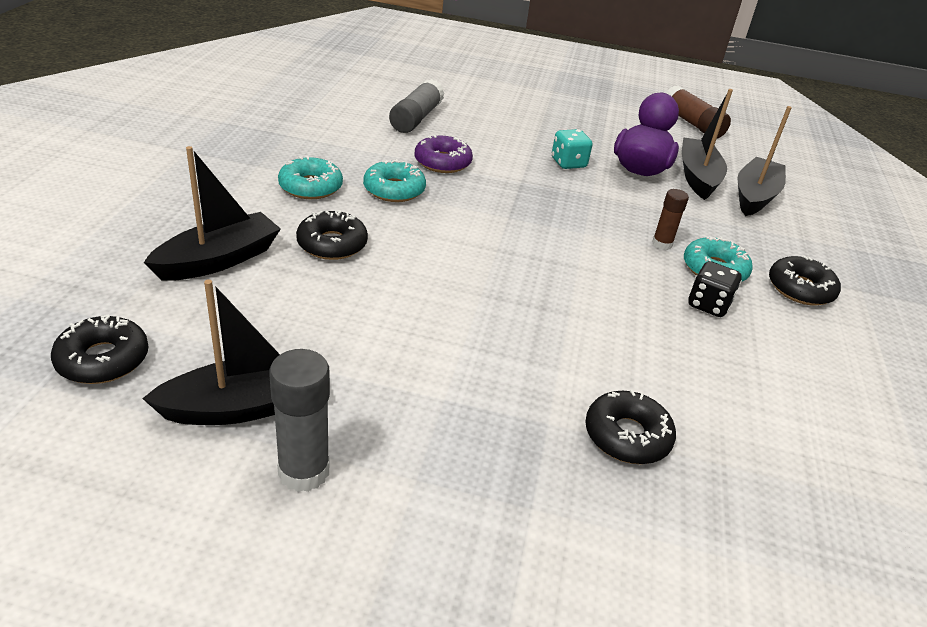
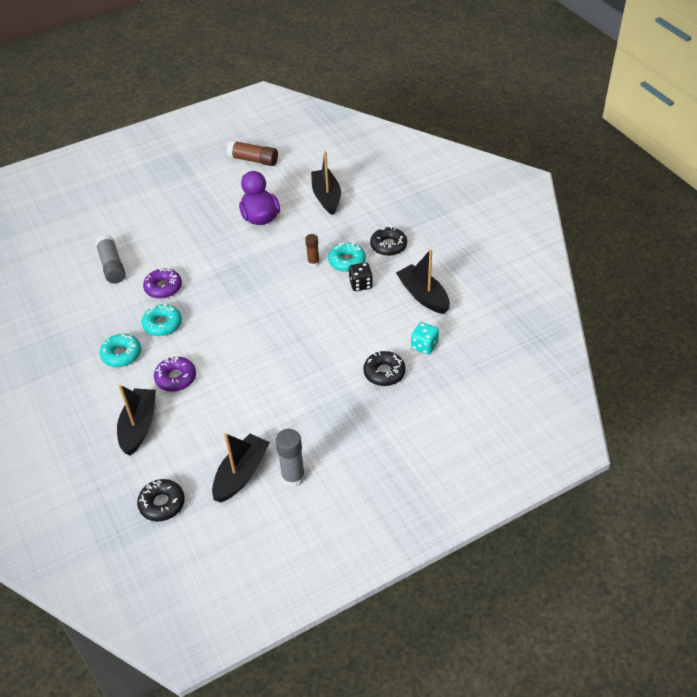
camera: 35 degrees left, 10 degrees up
(332, 244) = (176, 378): black donut -> purple donut
(568, 163) = (223, 240): turquoise dice -> turquoise dice (424, 346)
(697, 177) = (291, 203): black boat -> black boat (423, 296)

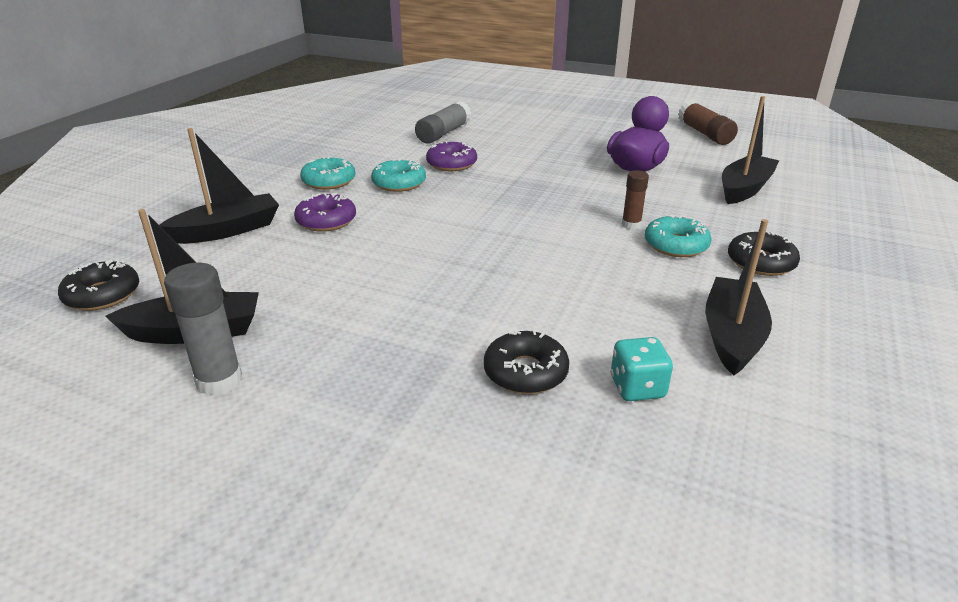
camera: 50 degrees right, 15 degrees down
(361, 284) = (656, 273): black dice -> none

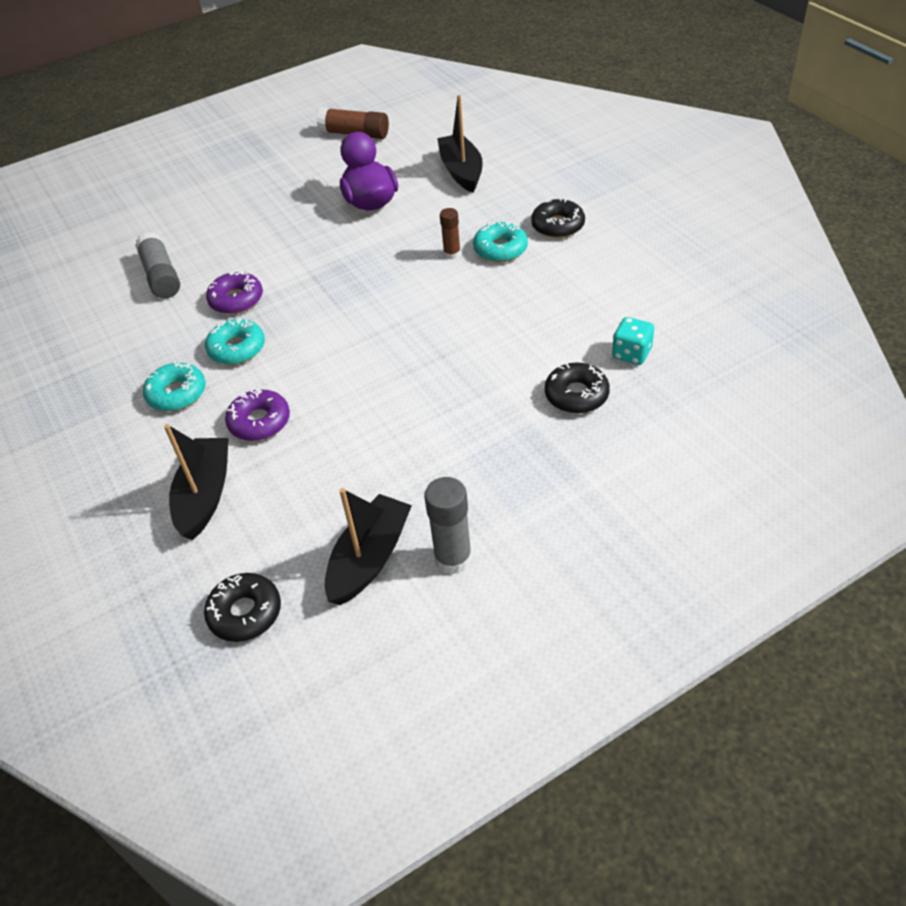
camera: 50 degrees left, 15 degrees up
(732, 336) = (619, 286): black boat -> none

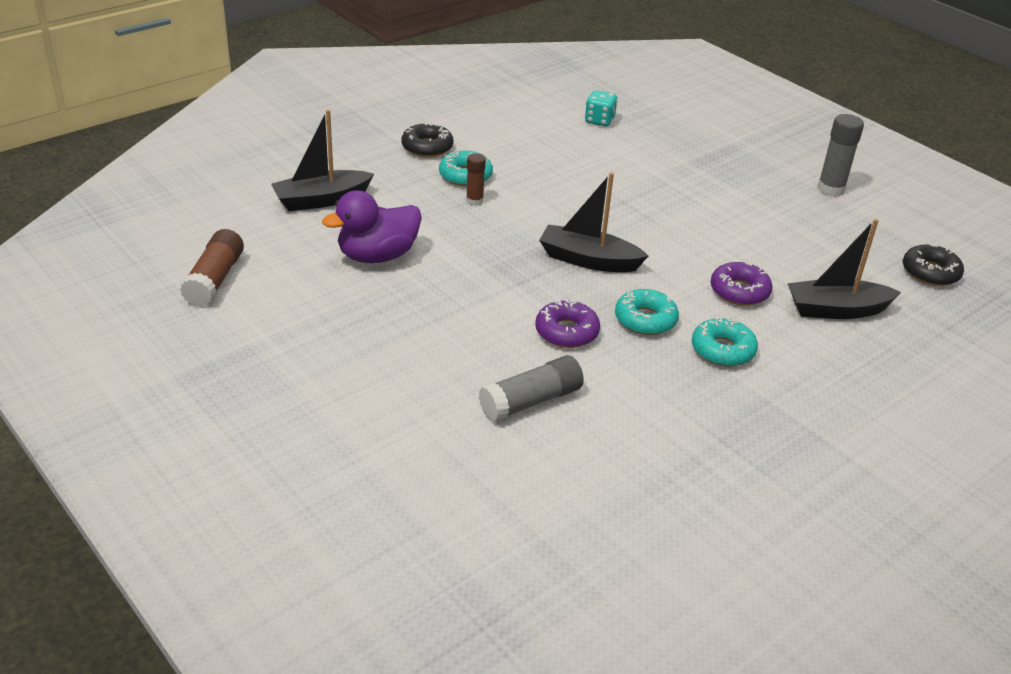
camera: 105 degrees left, 10 degrees down
(369, 559) = (851, 222): black boat -> black boat (588, 260)
(576, 395) = (652, 143): black donut -> none

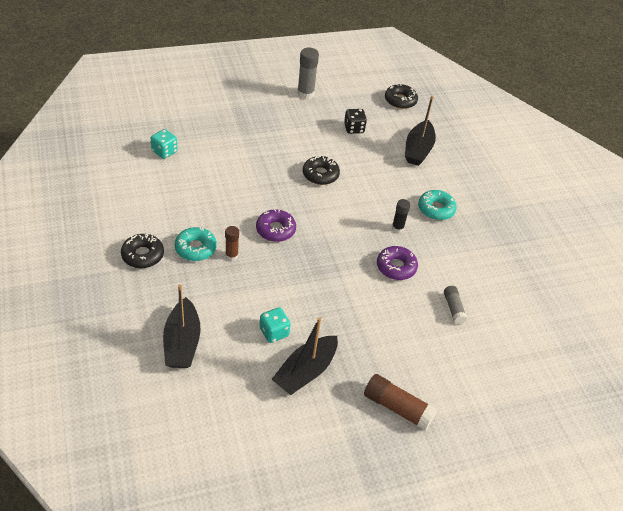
camera: 70 degrees left, 10 degrees up
(215, 279) = (259, 440): brown glue stick -> brown glue stick (397, 408)
(377, 256) = (274, 332): purple duck -> turquoise dice
(531, 401) = (453, 308): grey glue stick -> grey glue stick, size x0.62
(588, 260) = (328, 227): black boat -> black boat (305, 371)
(645, 320) = (397, 228): turquoise donut -> black glue stick
(682, 234) = (320, 174): none -> black donut
(739, 291) = (387, 178): purple donut -> purple donut (275, 230)
(809, 243) = (354, 129): none -> black dice

